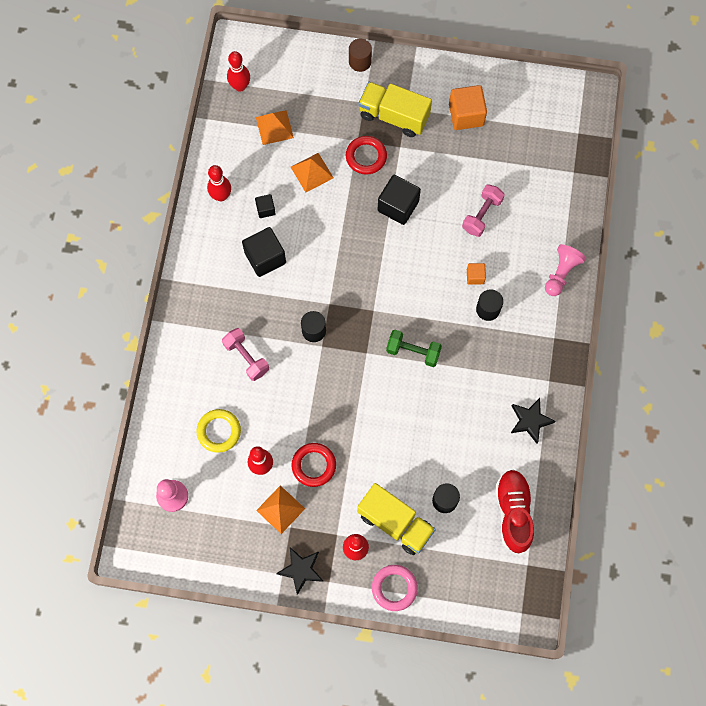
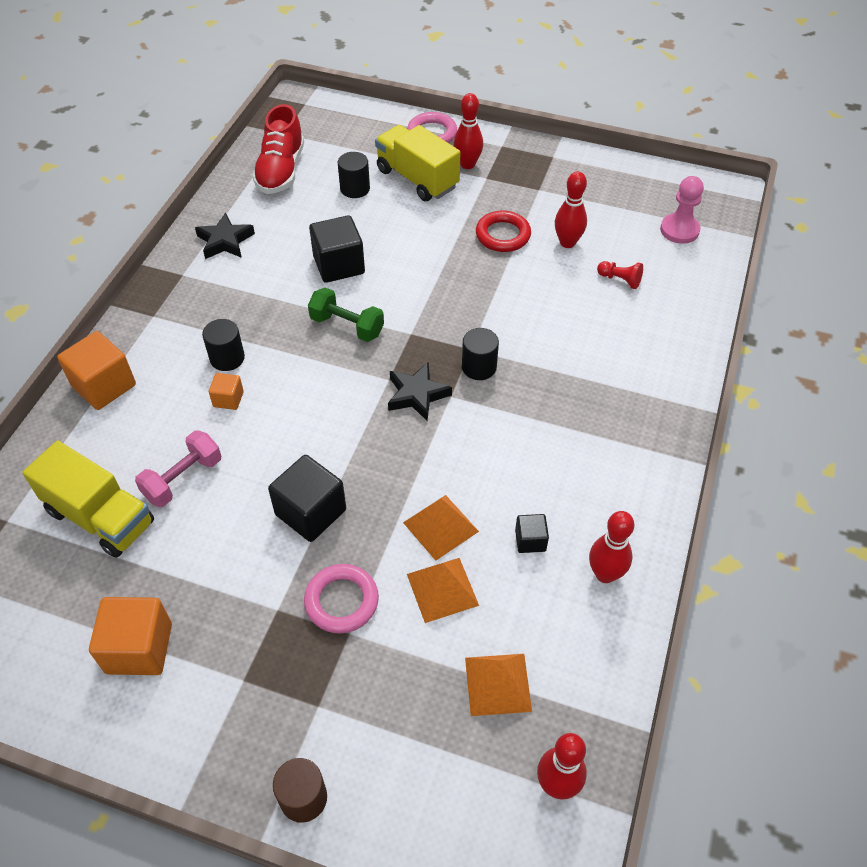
camera: 170 degrees left, 20 degrees down
(219, 431) = (620, 280): yellow ring -> red pawn
(246, 357) = (578, 350): pink dumbbell -> none
(265, 258) = (539, 469): black cube -> black cube (339, 265)
(280, 509) = (548, 204): orange pyramid -> orange pyramid (440, 527)
(301, 570) = (531, 157): black star -> black star (417, 395)
(366, 157) = (341, 601): red ring -> pink ring
(394, 116) = (270, 668): yellow truck -> yellow truck (100, 517)
(561, 273) = (104, 386): pink pawn -> orange cube

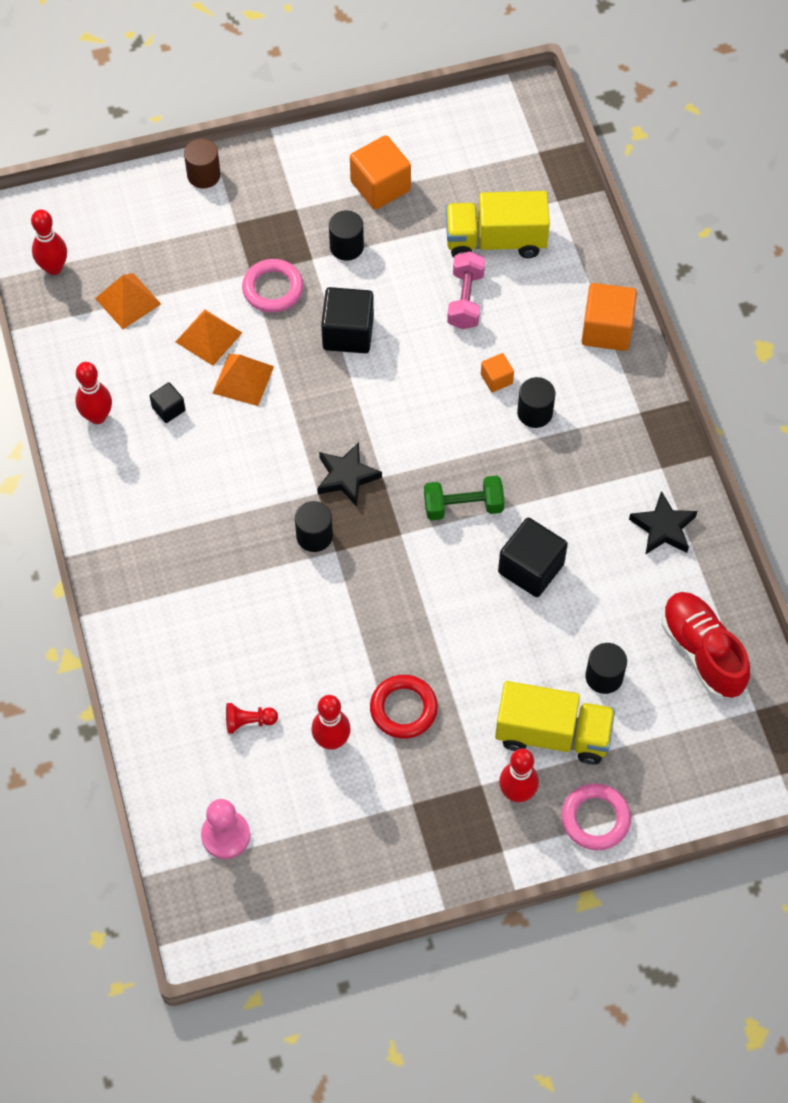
camera: 145 degrees right, 10 degrees up
(234, 600) = (346, 247): none -> black cylinder

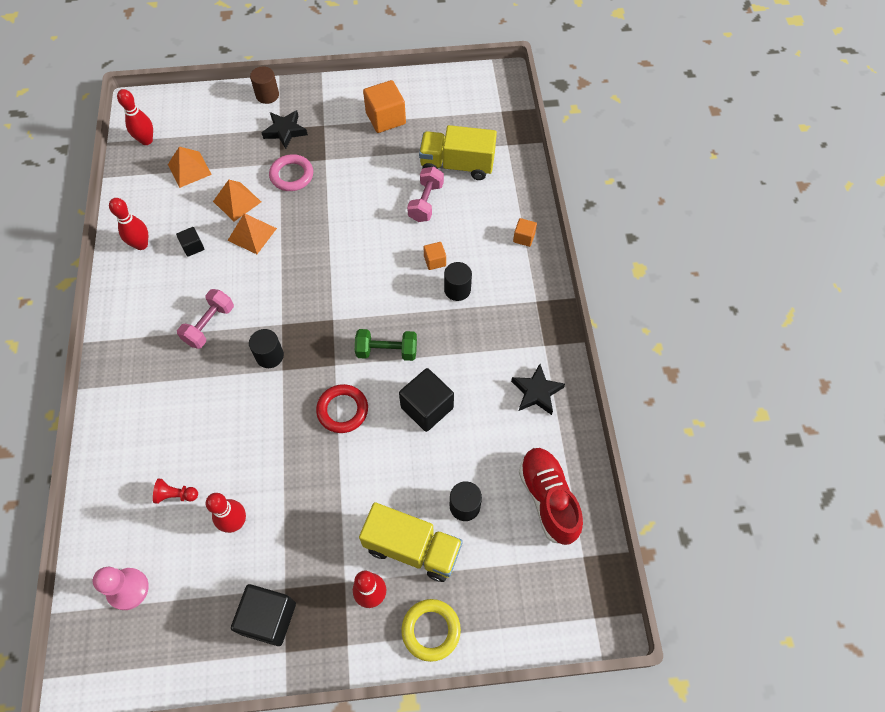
camera: 10 degrees right, 0 degrees up
(224, 509) = (209, 325): none -> pink dumbbell
(346, 247) = (351, 154): black cylinder -> none
(346, 477) = (306, 315): black star -> black star (285, 131)
(348, 333) = (336, 213): black cube -> black cube (269, 618)
(403, 709) = (299, 505): red ring -> red ring (342, 410)
(595, 819) = (431, 630): pink ring -> yellow ring
(606, 329) = (524, 237): orange cube -> orange cube, size x0.53

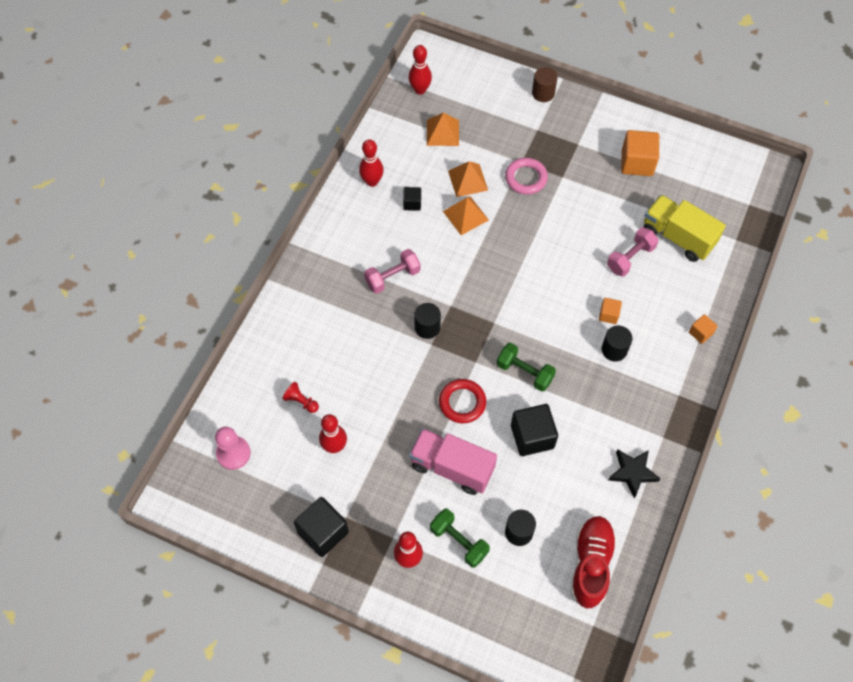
camera: 30 degrees right, 0 degrees up
(285, 131) = (541, 134): black star -> none
(366, 478) = (452, 467): none -> pink truck
(412, 548) = (459, 541): yellow truck -> green dumbbell
(431, 630) = (439, 611): yellow ring -> none

